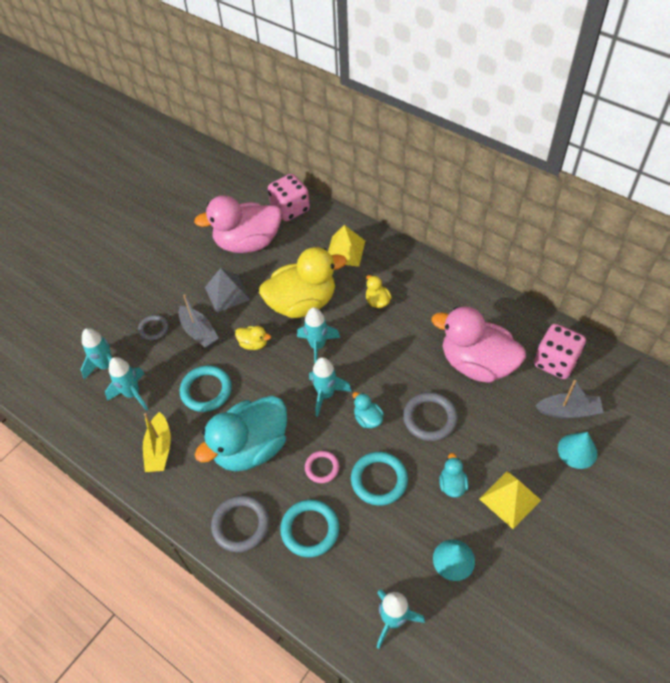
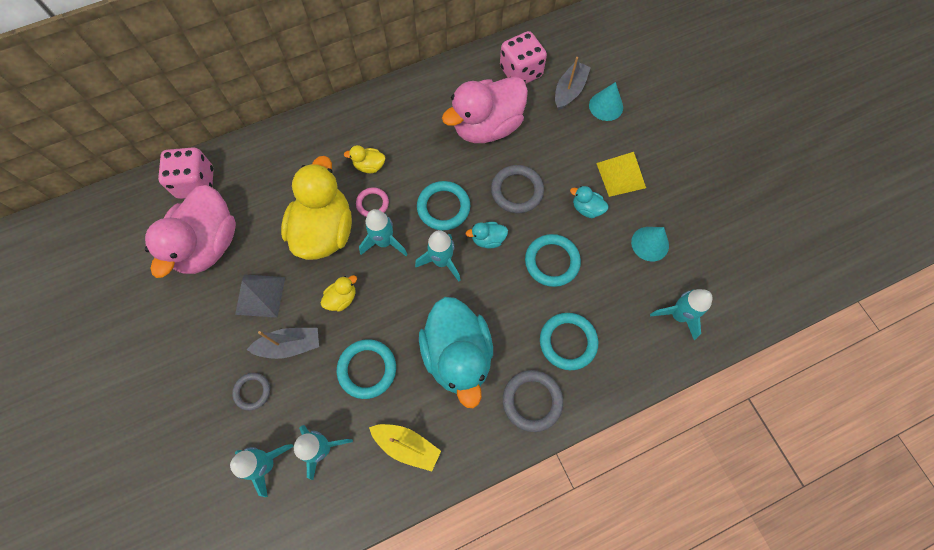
camera: 65 degrees left, 15 degrees up
(322, 468) = (514, 302): pink ring -> pink ring (372, 203)
(345, 251) = (290, 162): yellow pyramid -> none
(375, 371) = (443, 207): none -> turquoise ring

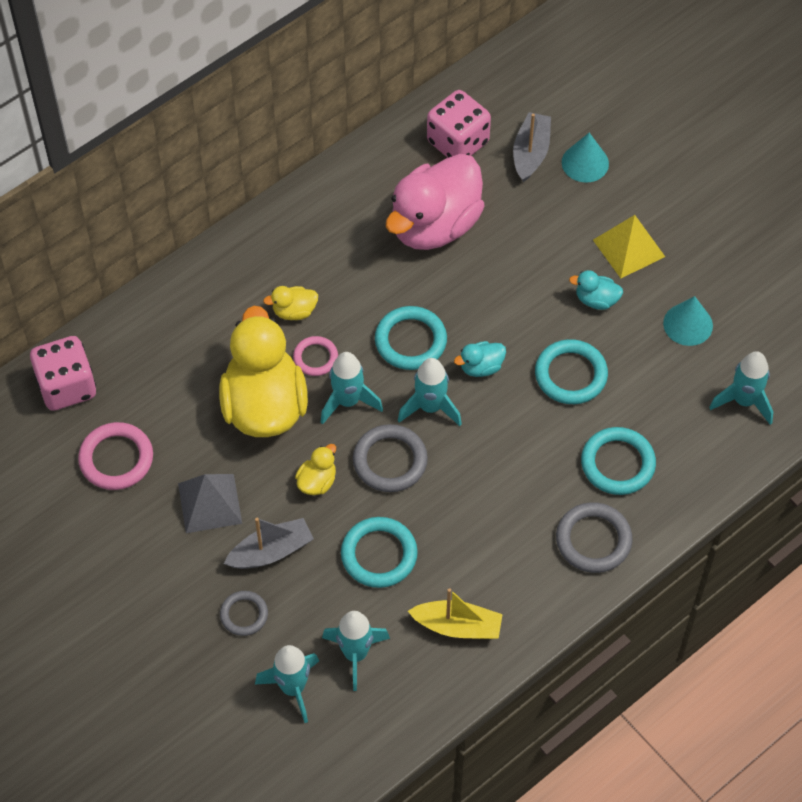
camera: 15 degrees left, 10 degrees down
(208, 244) = (116, 459): pink duck -> pink ring
(458, 355) = (486, 511): turquoise duck -> none
(517, 191) = (500, 298): grey ring -> grey ring (390, 461)

